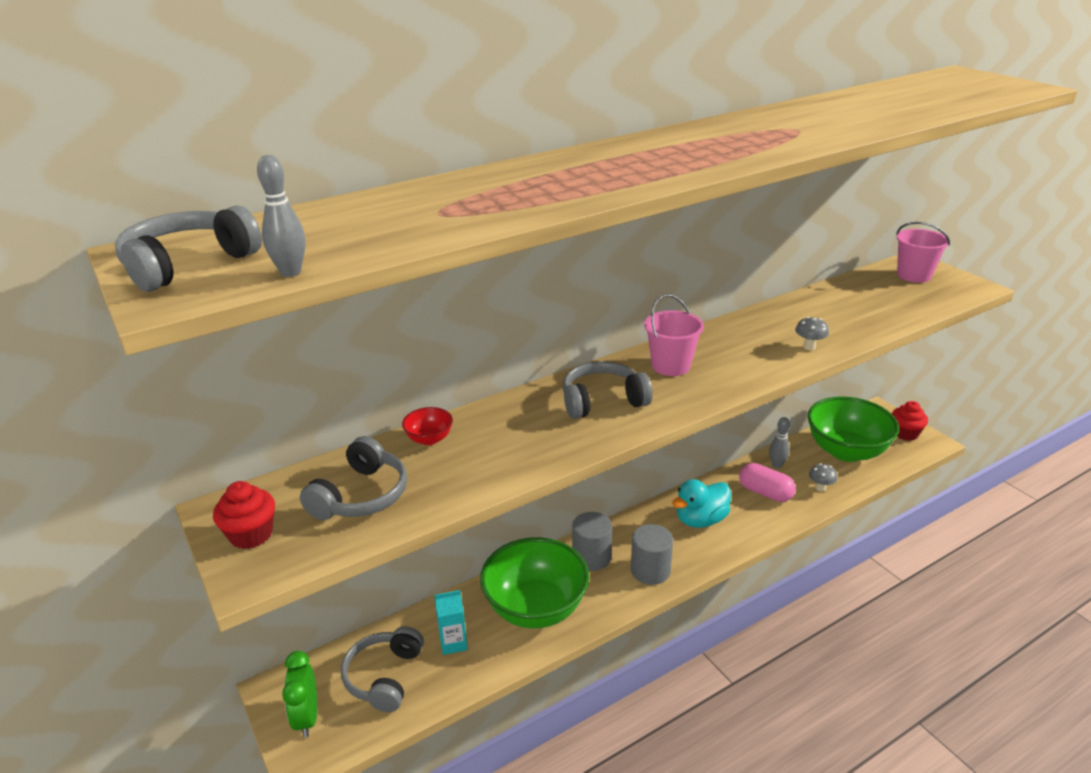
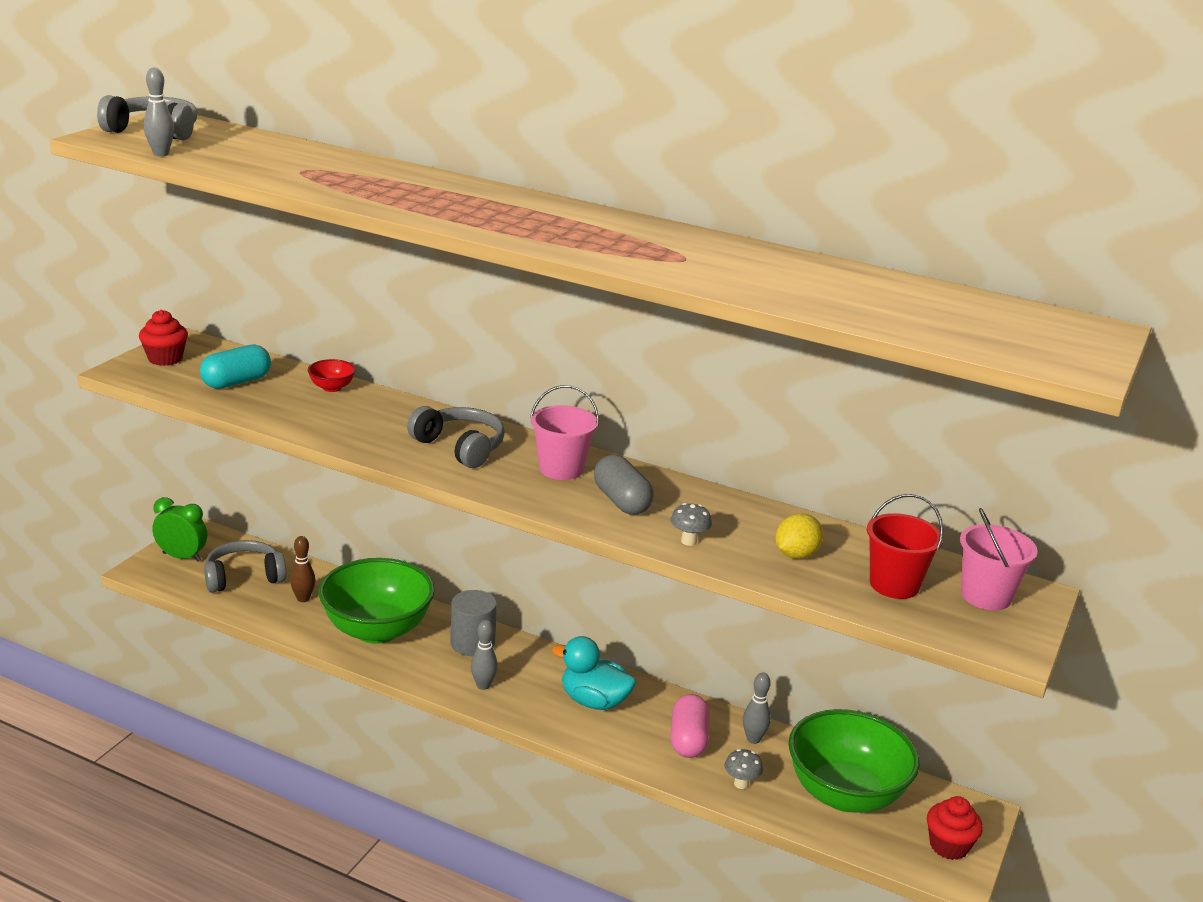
camera: 55 degrees right, 5 degrees down
(307, 717) = (182, 557): green clock -> green clock turned 60 degrees clockwise
(361, 496) = (236, 382): grey headphones -> turquoise capsule
(453, 643) = (303, 598): turquoise carton -> brown bowling pin
(650, 570) = (483, 685): grey cylinder -> grey bowling pin
(737, 355) = (621, 501): none -> grey capsule
(843, 315) = (796, 555): none -> yellow lemon
(892, 297) = (894, 585): none -> red bucket

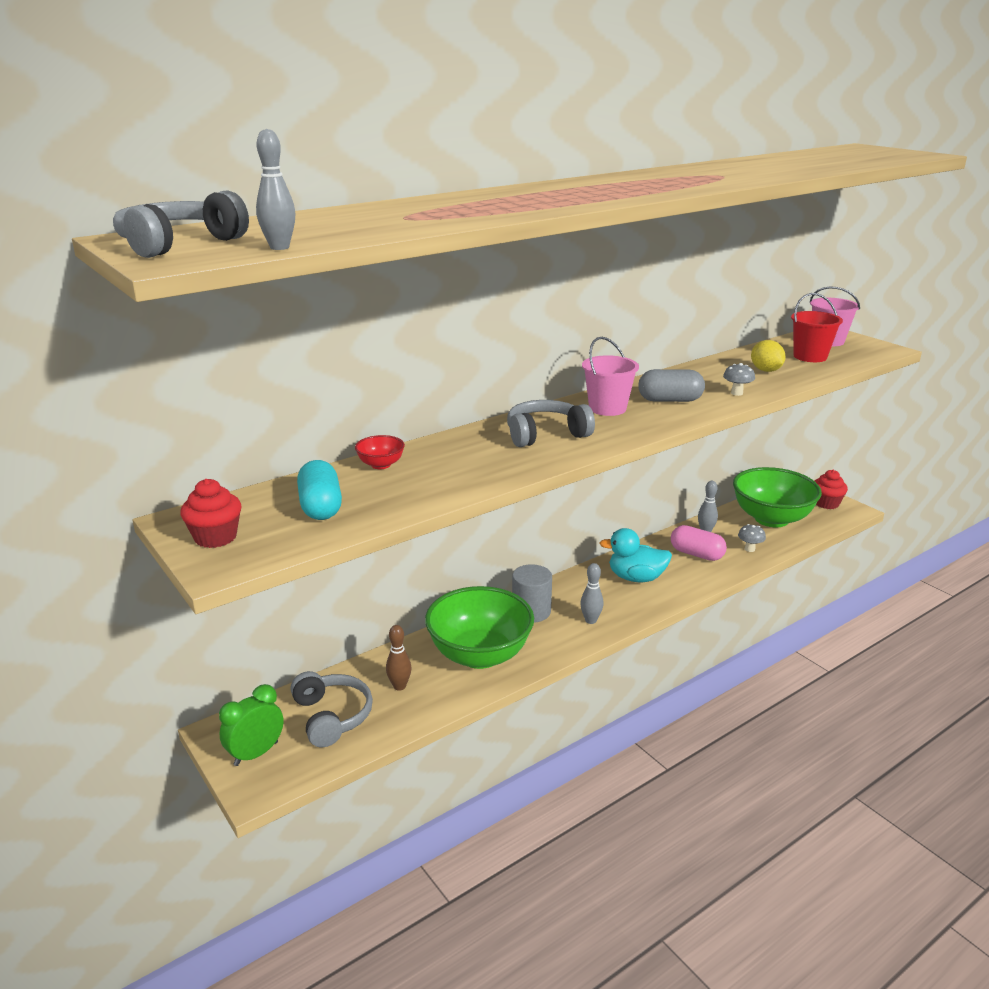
camera: 60 degrees left, 0 degrees up
(243, 577) = (332, 717): grey headphones -> grey headphones turned 150 degrees clockwise
(594, 701) = (636, 578): turquoise duck -> turquoise duck turned 45 degrees clockwise

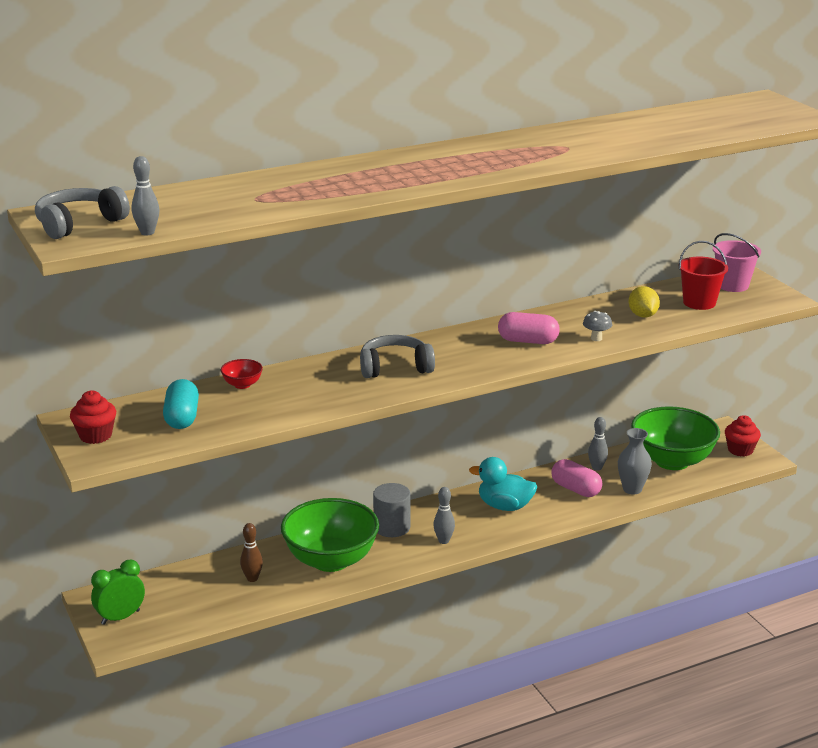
camera: 10 degrees right, 0 degrees up
(332, 717) = (188, 596): grey headphones -> none
(607, 408) = (465, 345): pink bucket -> none
(670, 400) = (528, 341): grey capsule -> pink capsule
(749, 549) = (632, 489): grey mushroom -> grey vase

